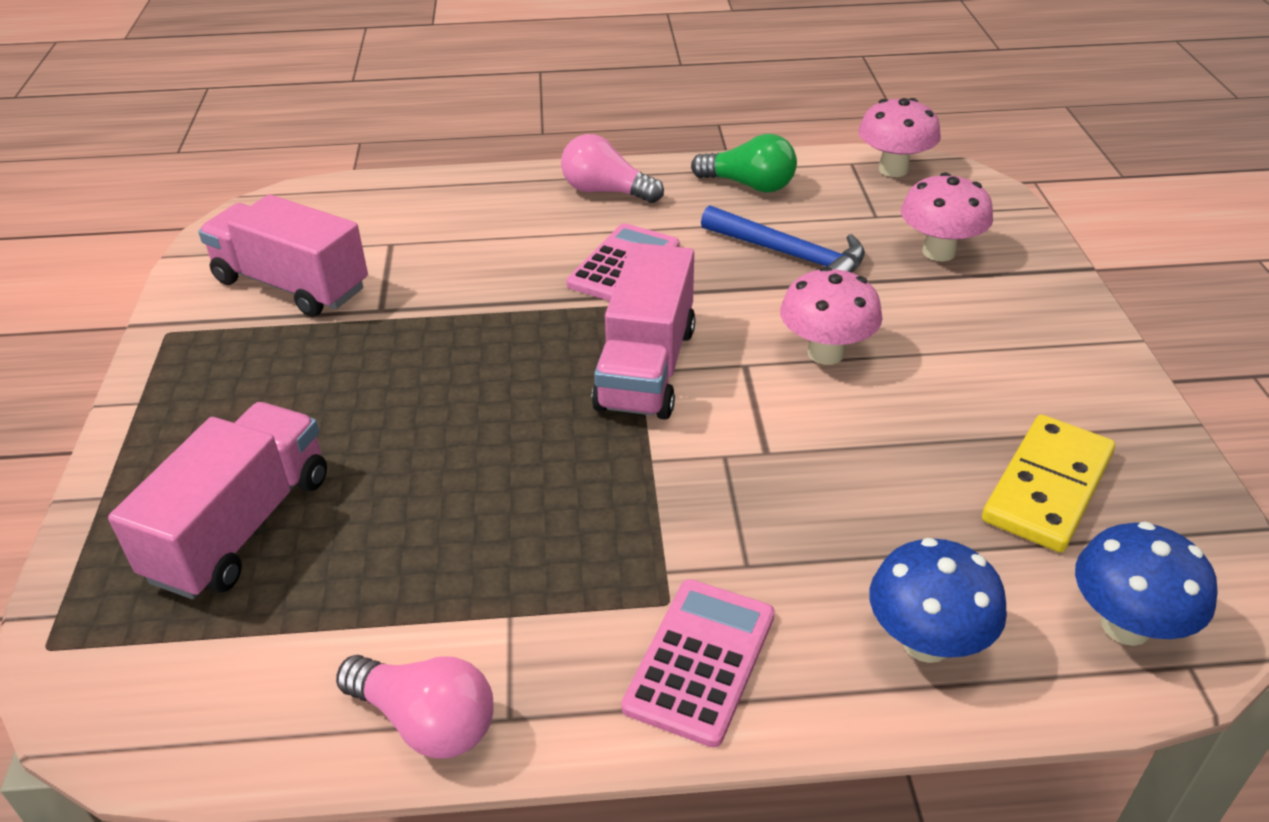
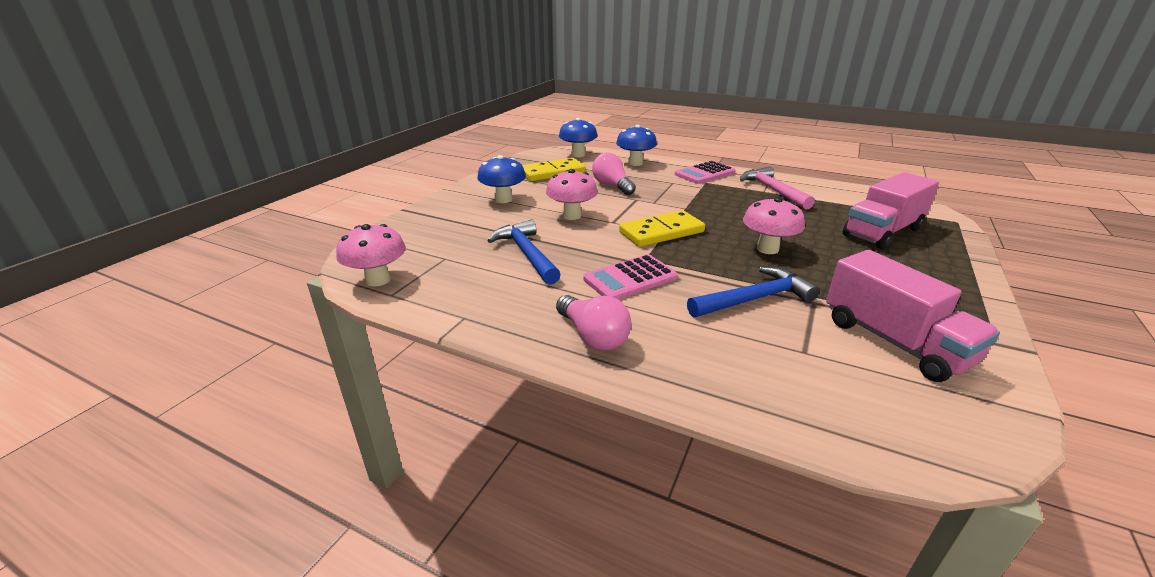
camera: 150 degrees left, 10 degrees down
(426, 721) = (798, 182): pink light bulb -> pink light bulb (612, 186)
(456, 288) = (754, 299): none -> blue hammer
(488, 630) = (772, 190): none -> pink hammer
(646, 368) = (661, 232): pink truck -> yellow domino
(749, 185) = (483, 303): green light bulb -> none
(939, 252) = (451, 233): pink mushroom -> pink mushroom (767, 249)
(991, 350) = (503, 199): none -> blue mushroom

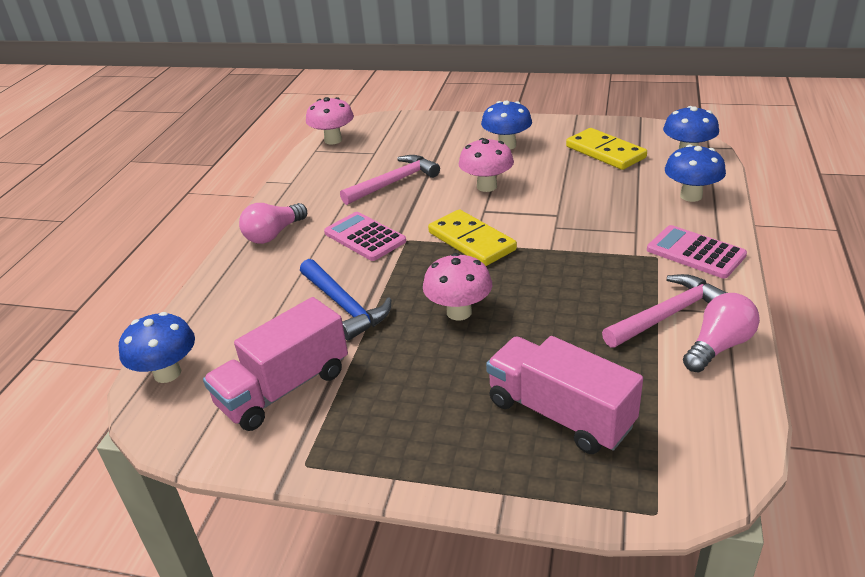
camera: 80 degrees right, 5 degrees up
(526, 254) = (394, 182): blue hammer -> pink hammer
(612, 186) = (590, 194): pink light bulb -> pink light bulb (718, 346)
(894, 431) = (167, 373): none -> blue mushroom

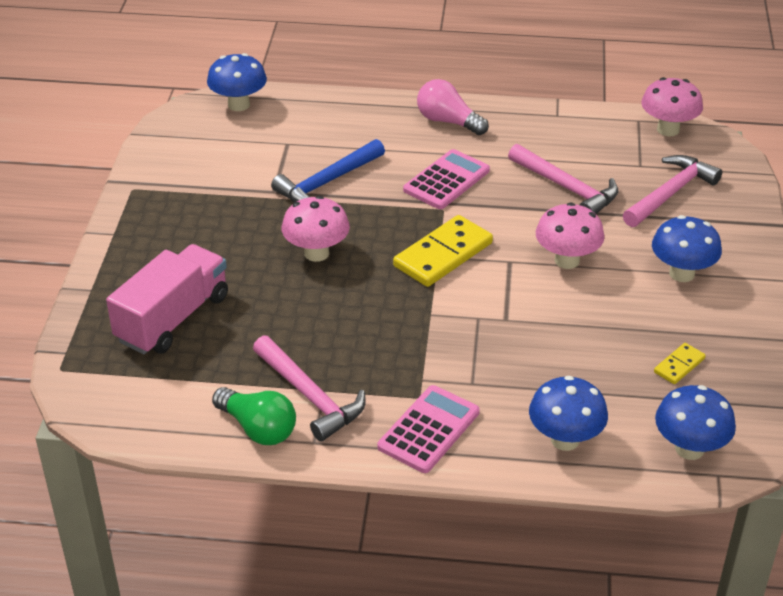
camera: 80 degrees right, 5 degrees up
(284, 388) = (216, 166): pink truck -> none
(413, 144) = (670, 193): none -> pink hammer
(605, 152) = (679, 365): yellow domino -> yellow domino, size x0.50
(718, 346) = (258, 428): pink light bulb -> green light bulb

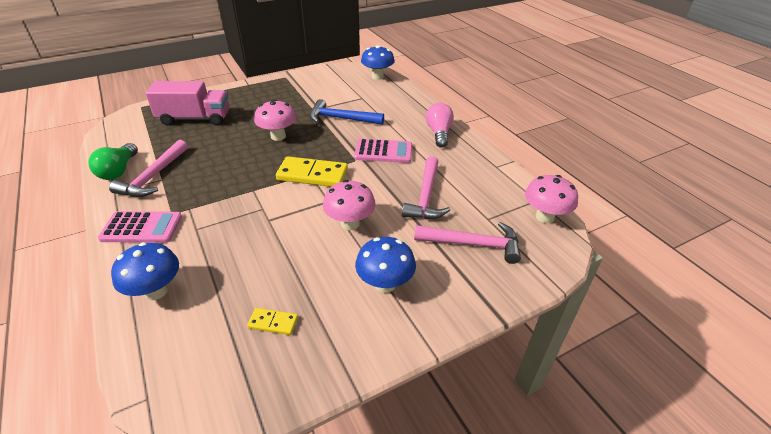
camera: 55 degrees right, 0 degrees up
(689, 449) = (173, 366): blue mushroom -> none

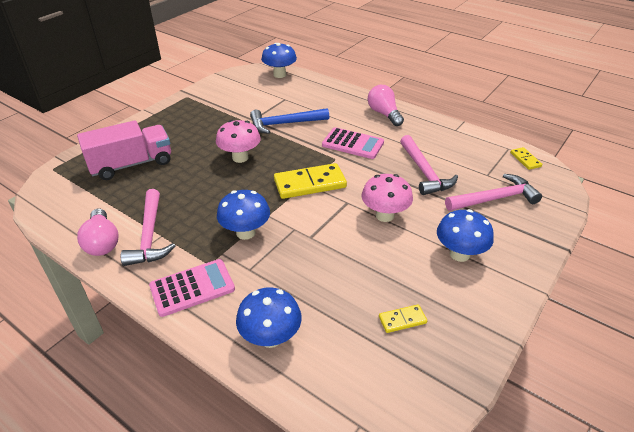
camera: 25 degrees left, 0 degrees up
(119, 170) = (102, 242): green light bulb -> pink light bulb
(222, 198) = (245, 232): none -> blue mushroom
(383, 152) = (353, 144): pink calculator -> pink calculator turned 45 degrees clockwise
(544, 217) = (525, 160): pink mushroom -> yellow domino

